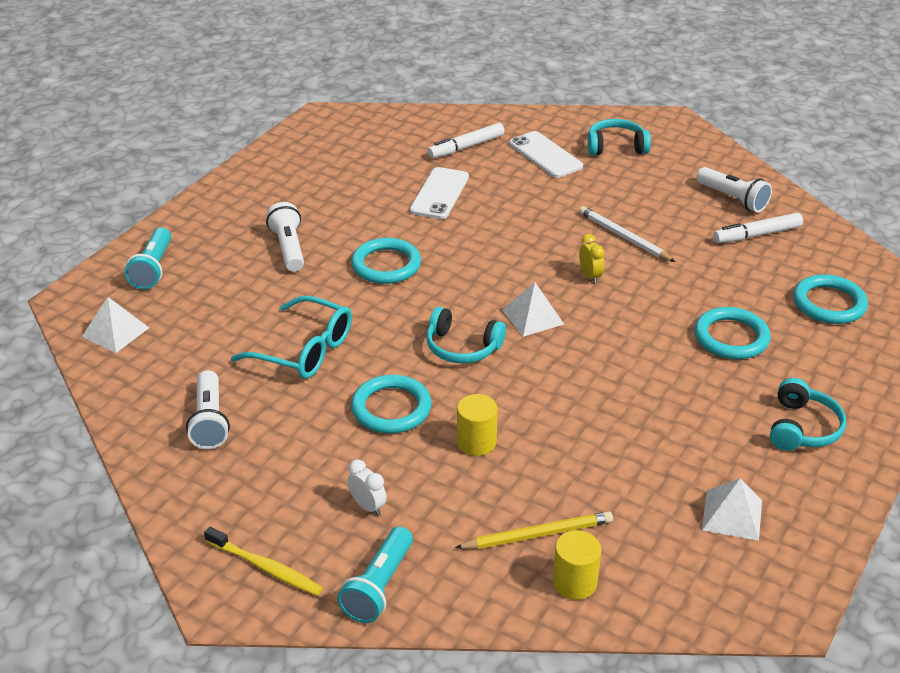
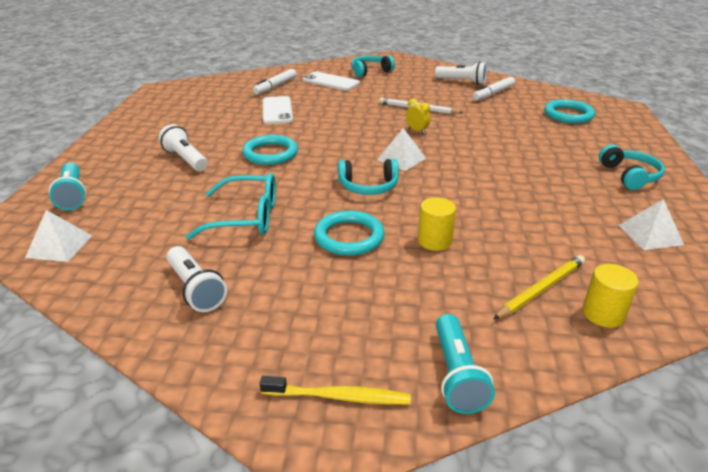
camera: 25 degrees left, 5 degrees down
(368, 506) = (390, 312): white clock -> none
(731, 337) = (534, 141): turquoise ring -> none

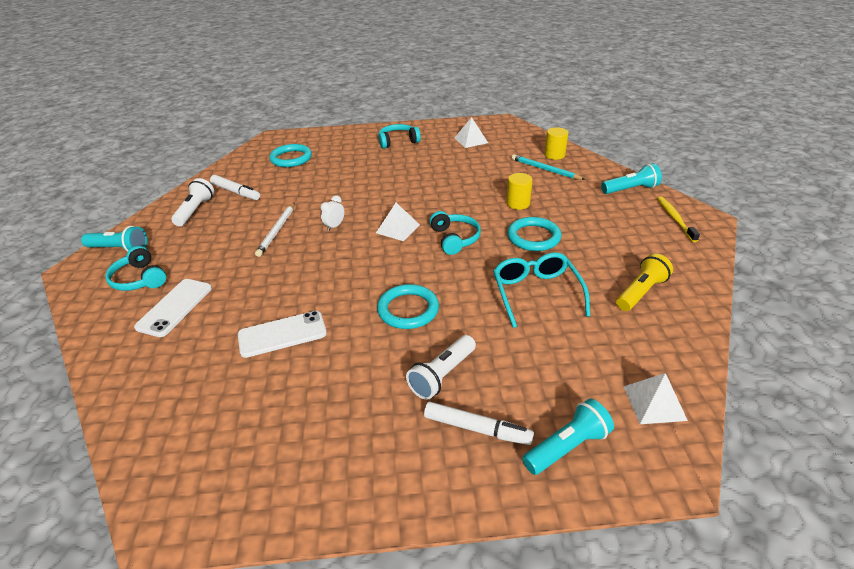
camera: 100 degrees left, 5 degrees up
(196, 289) = (640, 292): white flashlight -> yellow flashlight
(275, 86) = (184, 359): white marker -> white marker (477, 428)
(412, 64) = (119, 249): none -> turquoise flashlight
(417, 131) = (334, 226): yellow clock -> white clock
(541, 289) = (545, 170): yellow pencil -> turquoise pencil

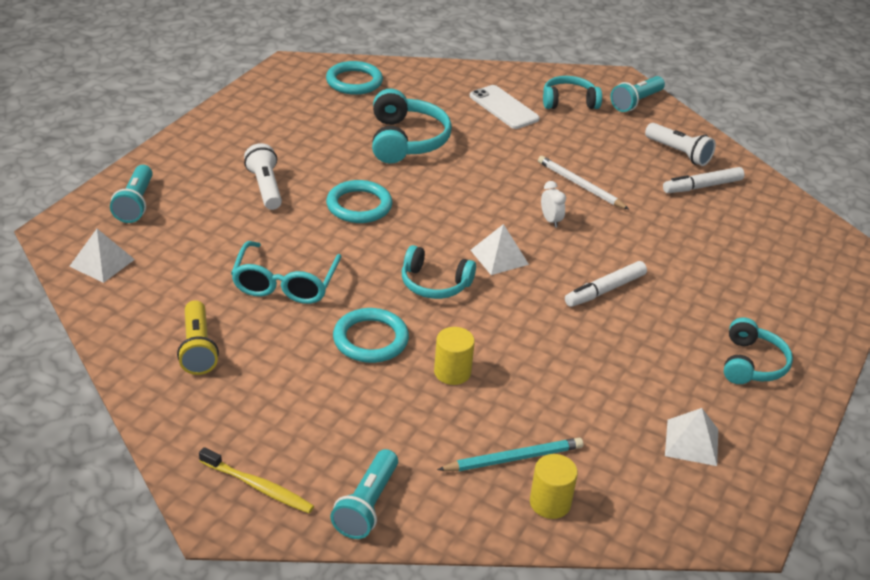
camera: 120 degrees right, 0 degrees up
(282, 334) = (406, 140): white phone -> turquoise headphones
(291, 158) = (770, 251): turquoise ring -> turquoise ring (354, 81)
(477, 428) = (201, 178): white marker -> white marker (605, 290)
(536, 293) = (285, 283): turquoise glasses -> turquoise glasses turned 75 degrees clockwise

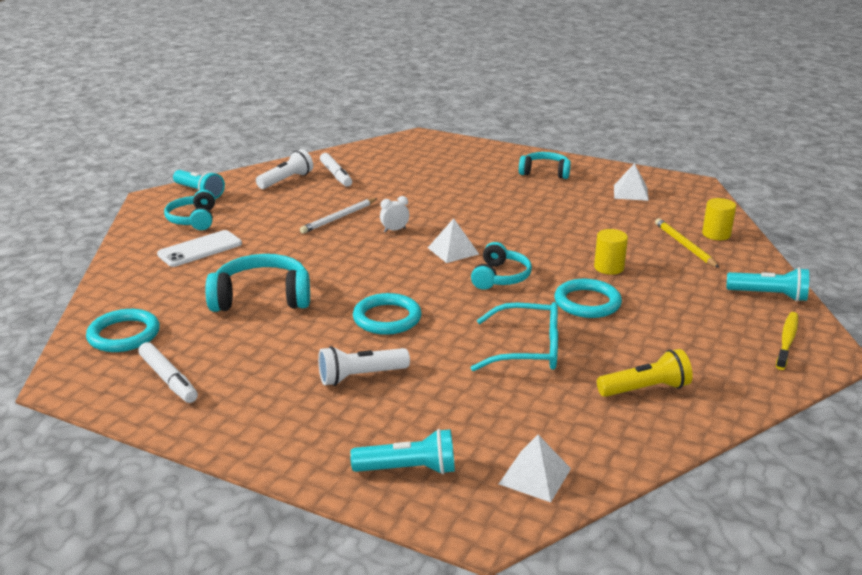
camera: 90 degrees left, 10 degrees down
(513, 458) = (684, 245): turquoise pencil -> yellow pencil
(605, 290) = (483, 212): white marker -> white marker (169, 379)

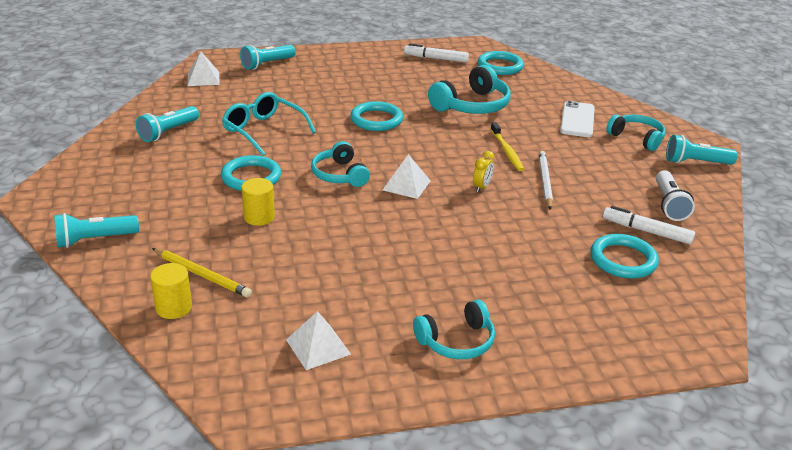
camera: 140 degrees right, 5 degrees up
(360, 376) = (343, 88): white flashlight -> none
(382, 170) = (623, 260): none -> turquoise ring
(394, 230) = (481, 187): white clock -> yellow clock
(527, 349) = (263, 131): turquoise glasses -> turquoise glasses turned 75 degrees clockwise
(645, 389) = (168, 132): yellow flashlight -> turquoise flashlight
(787, 340) = (72, 199): yellow toothbrush -> yellow toothbrush (507, 151)

